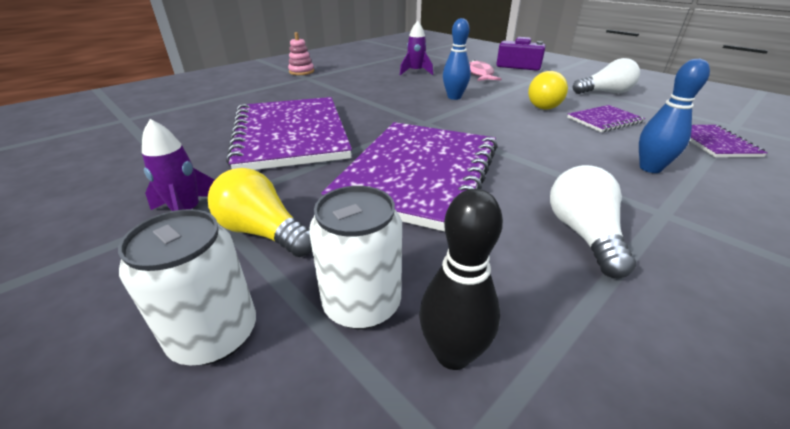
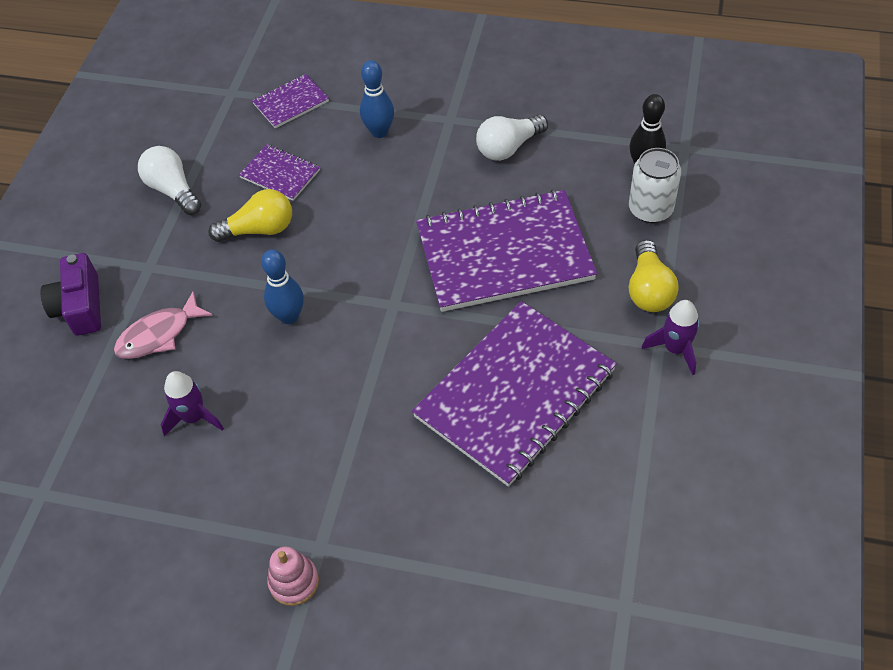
camera: 120 degrees left, 20 degrees up
(214, 334) = (719, 248): white can -> none

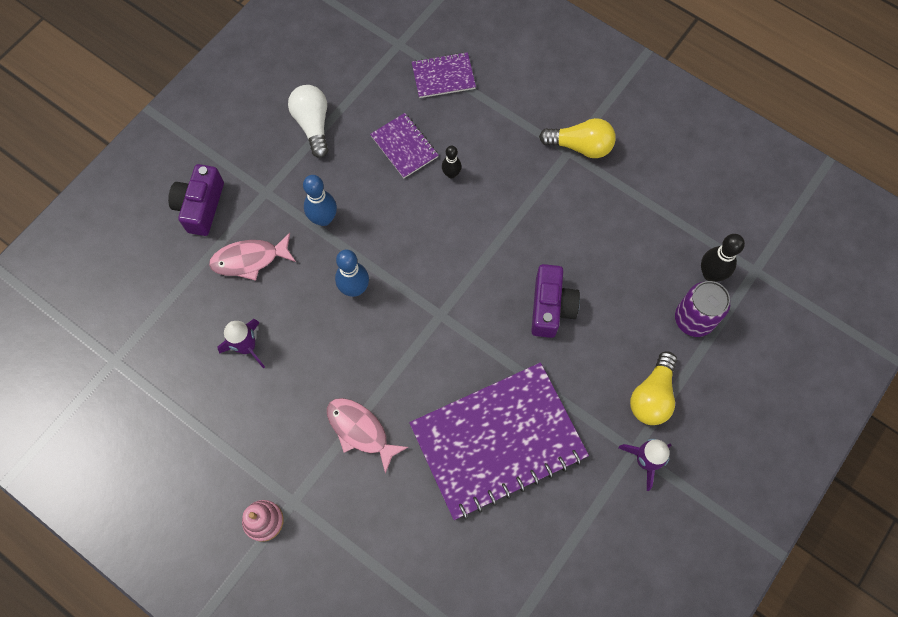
camera: 20 degrees right, 15 degrees up
(259, 229) = (365, 194): yellow light bulb -> yellow light bulb (580, 146)
(341, 179) = (451, 174): none -> black bowling pin
(361, 445) = (360, 430): none -> pink fish
(379, 132) = (504, 139): blue bowling pin -> blue bowling pin (323, 219)
(504, 254) = (551, 307): purple notebook -> purple camera
(509, 147) = (604, 203): white light bulb -> none
(650, 209) = (693, 319): white can -> purple can

